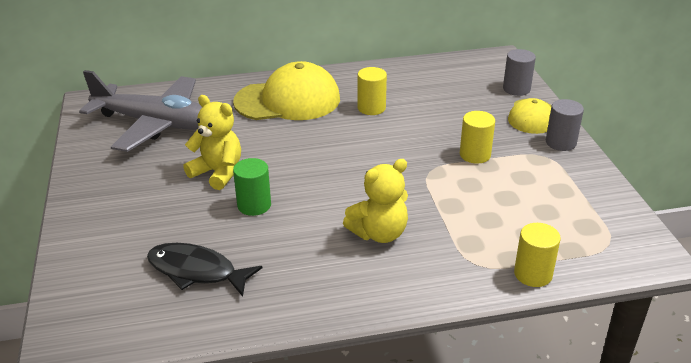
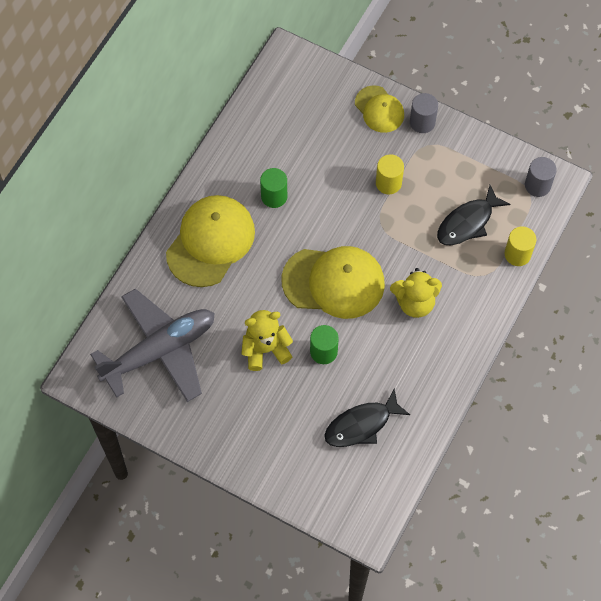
camera: 50 degrees left, 30 degrees up
(334, 175) = (334, 282): none -> yellow cap
(371, 108) = (274, 196): yellow cylinder -> green cylinder
(379, 233) = (415, 302): yellow teddy bear -> yellow teddy bear turned 75 degrees clockwise
(512, 220) = (468, 222): none -> black fish
(516, 89) = (338, 85): grey cylinder -> grey cylinder (537, 185)

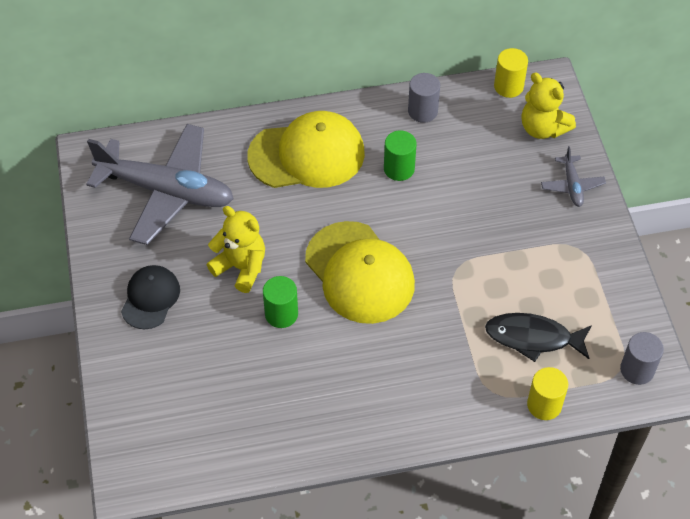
camera: 50 degrees right, 10 degrees down
(240, 422) = (150, 298): none -> black cap
(361, 425) = (234, 397): black fish -> none
(379, 109) = (572, 185): yellow cap -> grey plane
(388, 183) = (505, 245): yellow cylinder -> yellow cylinder (508, 86)
(415, 302) = (404, 353): yellow teddy bear -> yellow teddy bear (543, 128)
(422, 122) = (597, 227): grey cylinder -> grey cylinder (422, 111)

